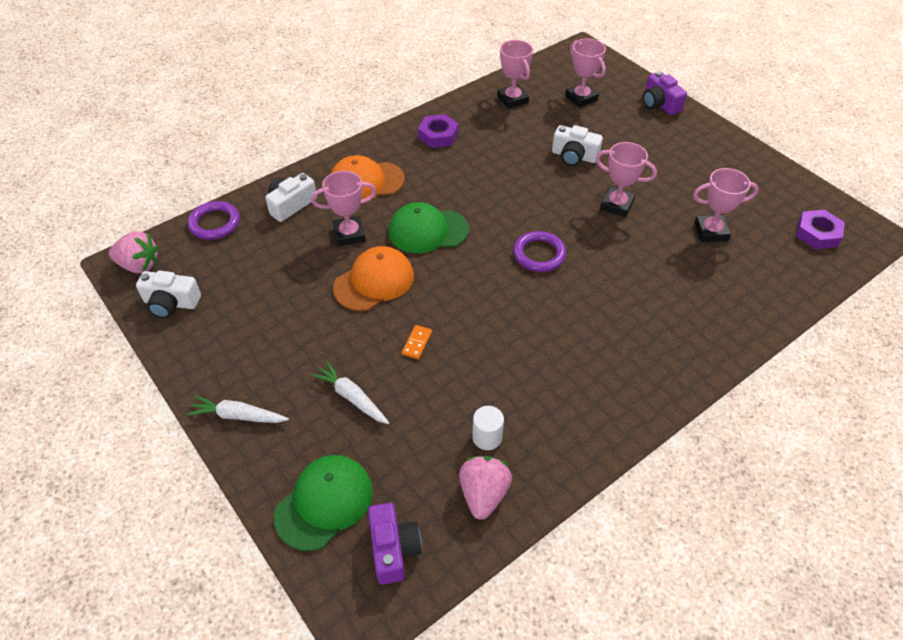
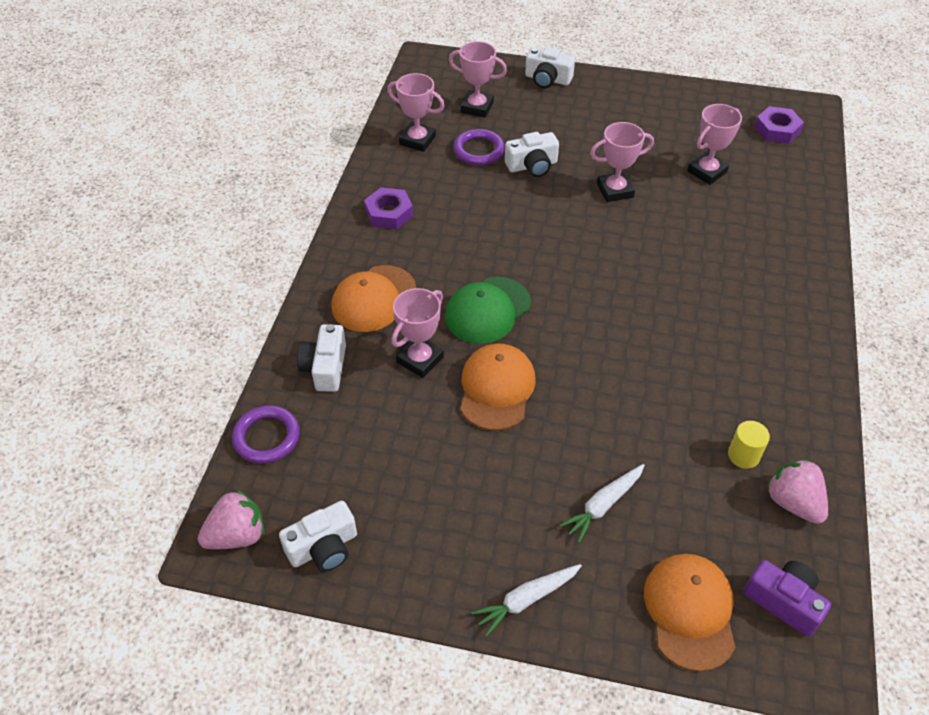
camera: 40 degrees left, 0 degrees up
(324, 503) = (690, 611): green cap -> orange cap
(352, 397) = (603, 505): white carrot -> white carrot turned 45 degrees counterclockwise
(417, 343) = (599, 418): orange domino -> none
(487, 437) = (743, 455): white cylinder -> yellow cylinder
(539, 254) = (604, 272): purple ring -> purple ring (478, 150)
(659, 104) = (547, 79): purple camera -> white camera

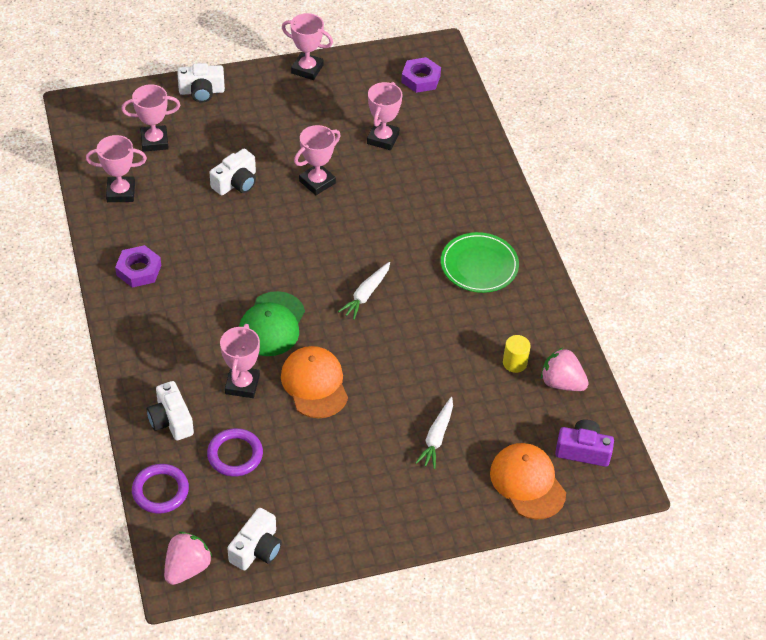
camera: 30 degrees left, 0 degrees up
(373, 299) = (174, 350): orange cap -> none
(478, 150) = (181, 184): purple ring -> purple ring (235, 455)
(526, 600) = (418, 521): white carrot -> white carrot (366, 294)
(662, 89) = (307, 69): none -> pink trophy
(752, 331) = (479, 265): none -> green plate

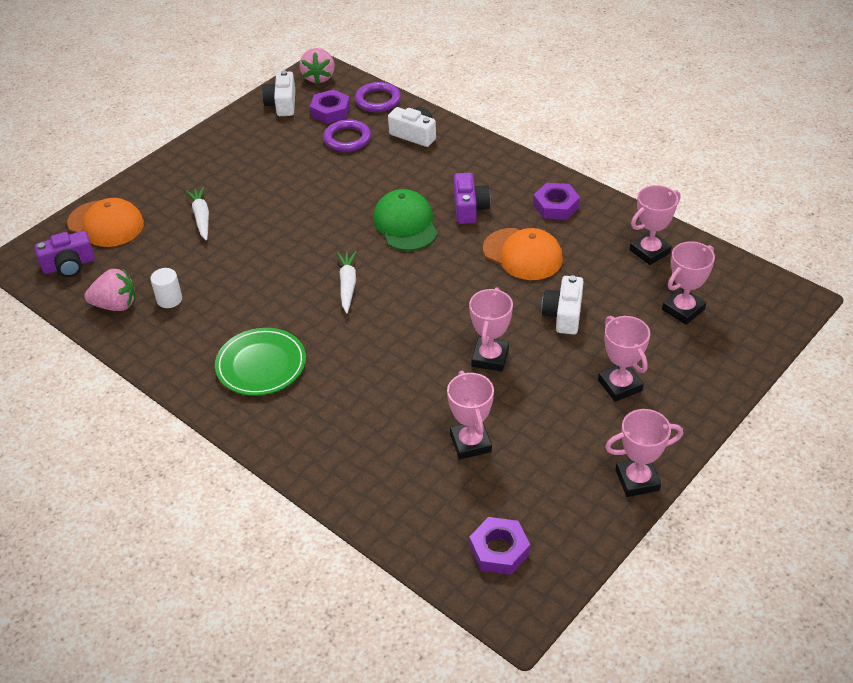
camera: 150 degrees right, 5 degrees down
(202, 91) = (708, 385): white camera -> none
(207, 309) = (469, 208): none -> purple camera
(218, 505) = (330, 111): none -> purple nut
(242, 384) = (386, 177): pink trophy -> pink trophy (620, 385)
(314, 384) = (330, 203): orange cap -> orange cap (522, 254)
(514, 363) = (169, 299): yellow cylinder -> white cylinder

